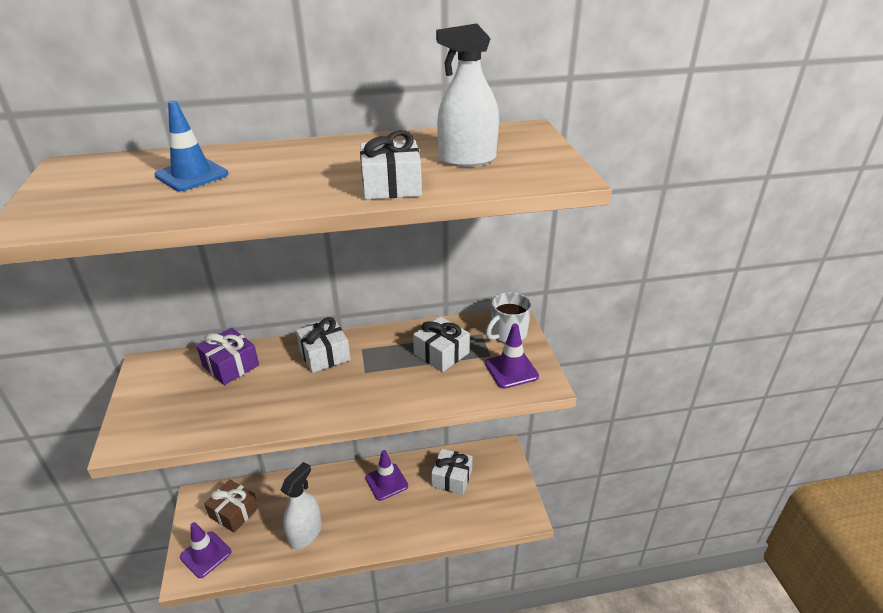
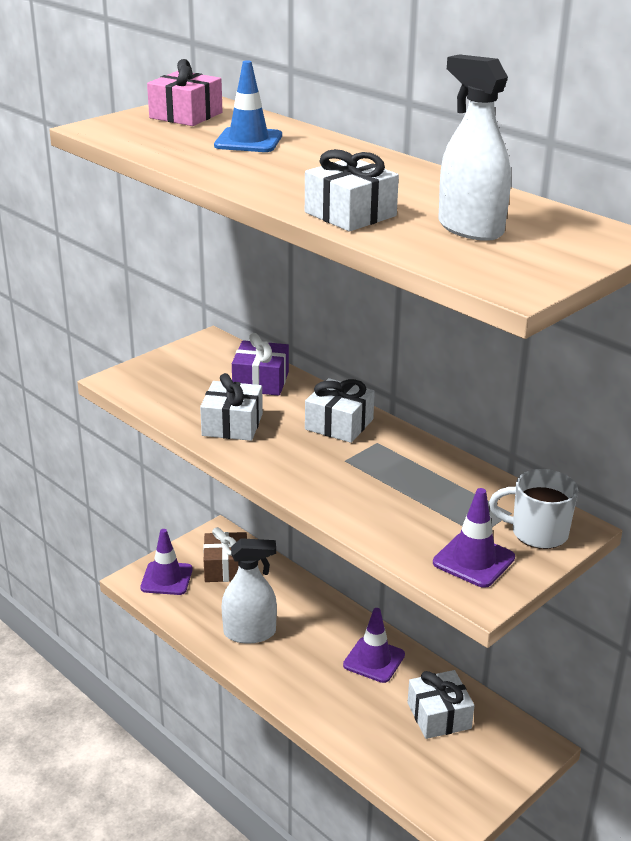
camera: 55 degrees right, 5 degrees down
(85, 180) = (186, 115): none -> pink gift
(441, 353) = (437, 497): white gift -> white gift (232, 425)

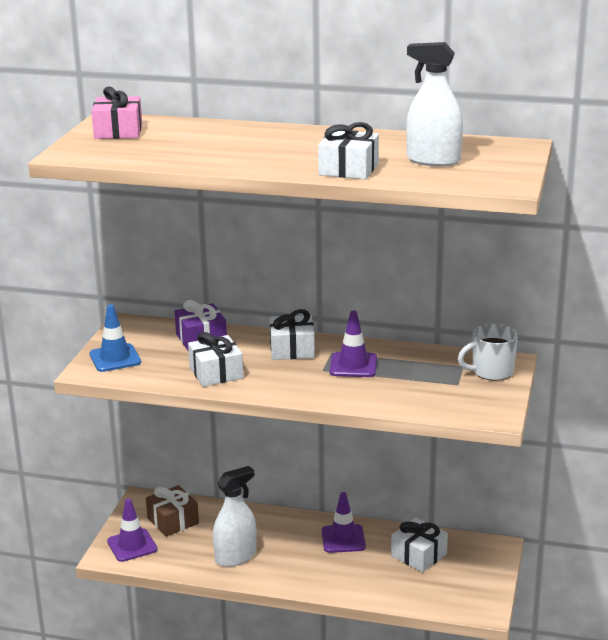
camera: 30 degrees left, 5 degrees down
(248, 141) = (198, 139): blue traffic cone -> blue traffic cone (115, 358)
(473, 560) = (470, 399): purple traffic cone -> purple traffic cone (353, 365)

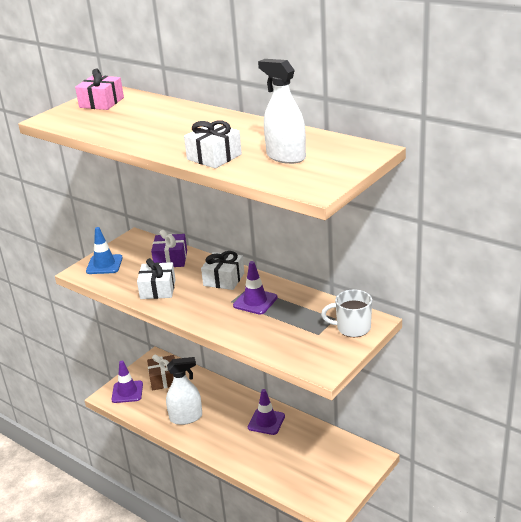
camera: 25 degrees right, 5 degrees up
(419, 555) = (311, 449): white gift -> none

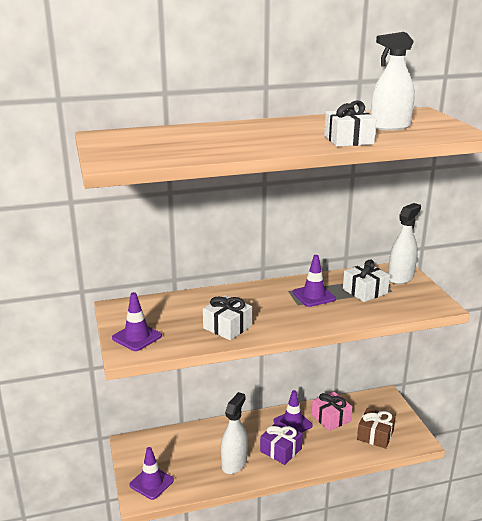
camera: 55 degrees left, 5 degrees down
(101, 102) = (123, 141): pink gift -> pink gift (331, 418)
(104, 265) = (137, 337): blue traffic cone -> purple traffic cone
(164, 379) = (166, 452): brown gift -> brown gift (375, 435)
(170, 259) = (187, 304): purple gift -> purple gift (281, 450)
(224, 279) = (260, 295): white gift -> white gift (365, 291)
(352, 328) = (400, 277): white mug -> white spray bottle

